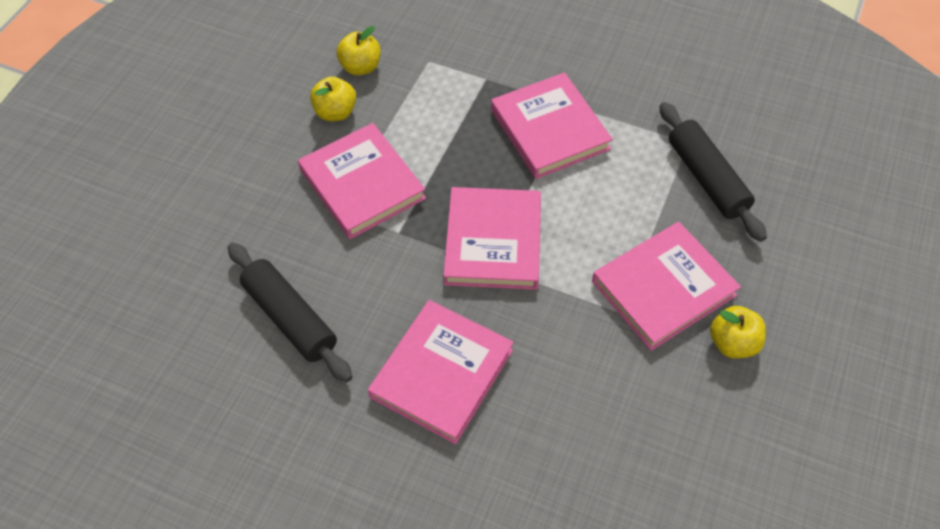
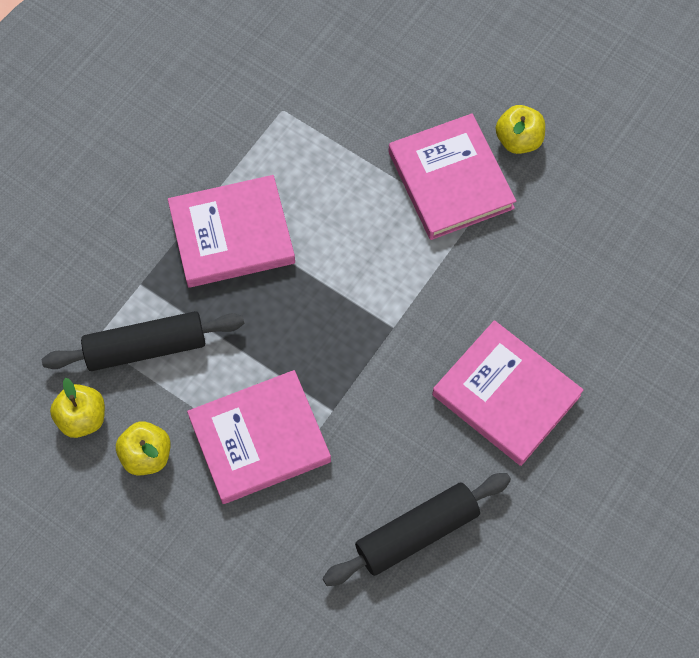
camera: 80 degrees left, 10 degrees up
(493, 242) = (365, 320): pink book -> none
(707, 178) = (332, 106): black rolling pin -> black rolling pin (146, 347)

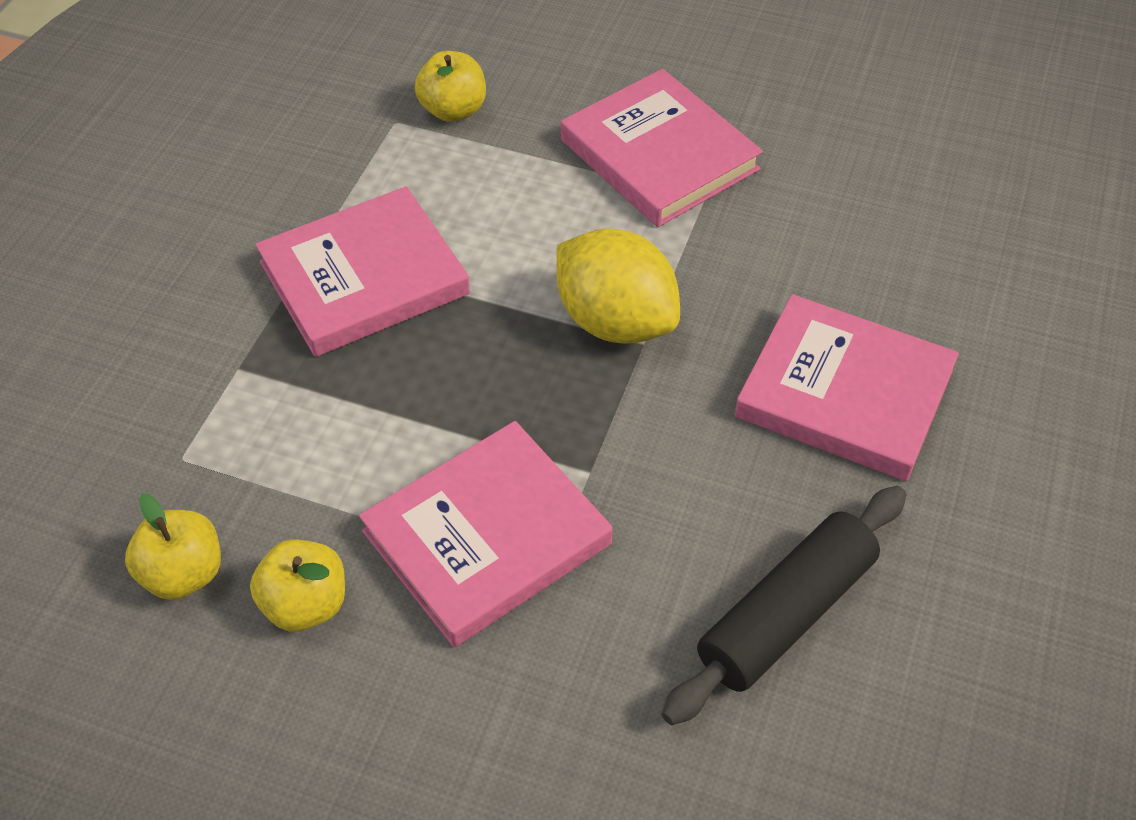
camera: 15 degrees left, 15 degrees down
(146, 347) = (267, 450): black rolling pin -> none
(380, 306) = (615, 321): none -> yellow lemon
(518, 140) = (733, 95): yellow apple -> yellow apple (453, 110)

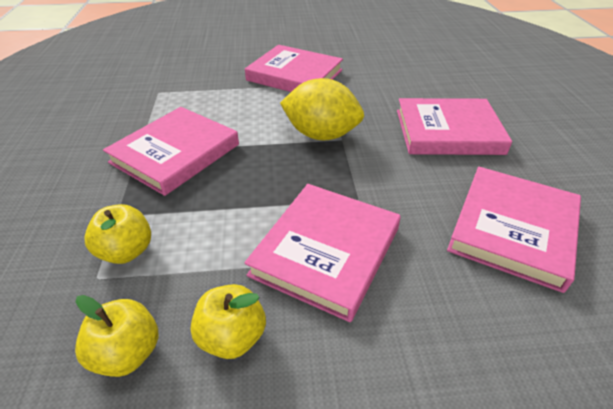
camera: 25 degrees left, 10 degrees down
(453, 110) = (186, 82): yellow apple -> yellow apple (126, 251)
(785, 614) = (512, 229): black rolling pin -> pink book

